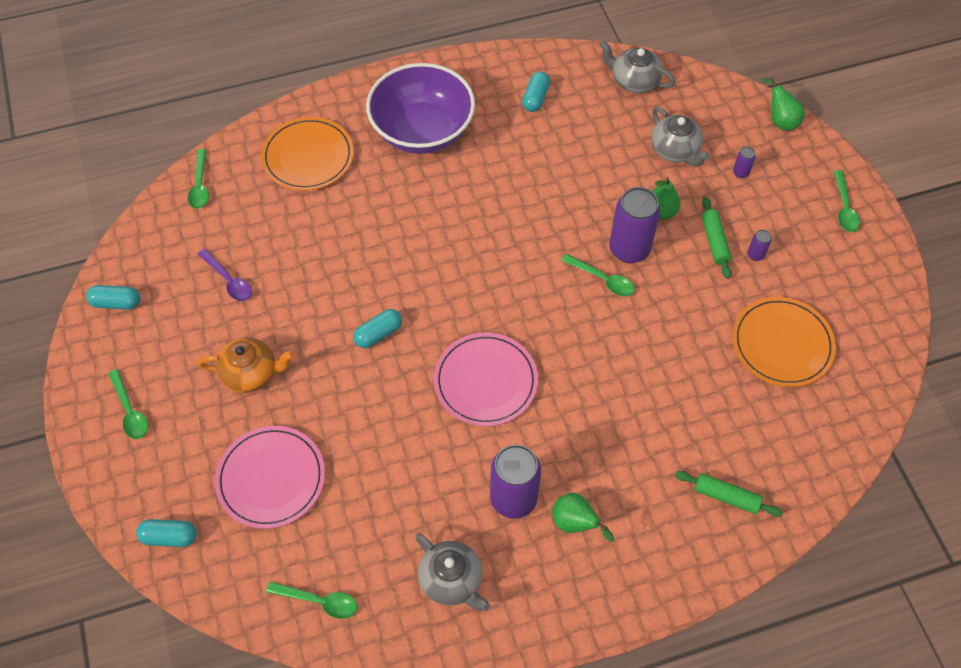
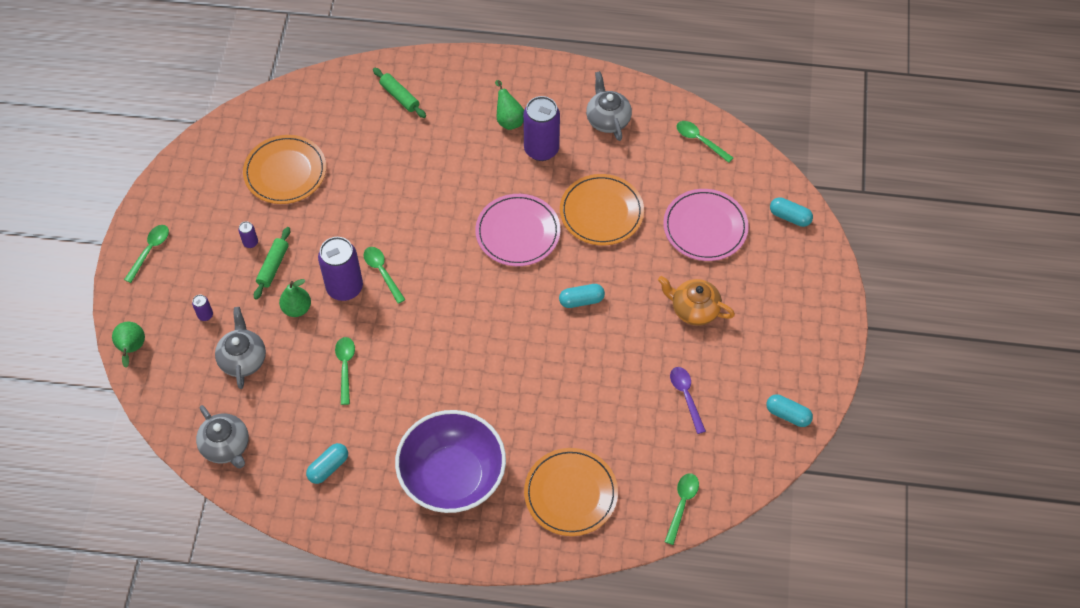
camera: 155 degrees left, 0 degrees up
(130, 411) = (797, 317): green spoon -> green spoon (345, 366)
(402, 446) = (601, 212): none -> orange plate

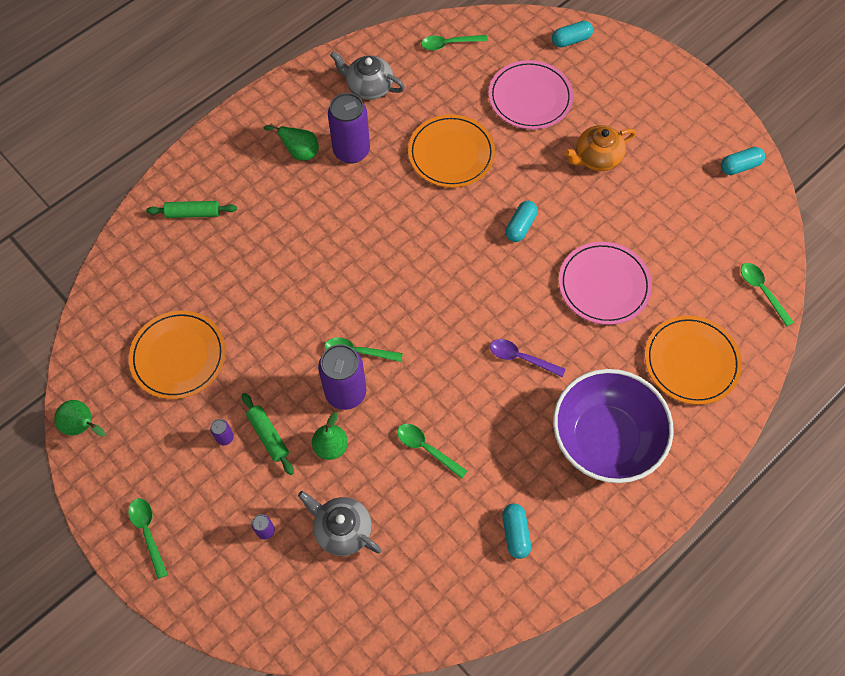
camera: 50 degrees left, 5 degrees up
(132, 349) = (241, 623): green pear -> green pear (83, 426)
(226, 446) = (421, 608): grey teapot -> none
(518, 232) = (414, 224): pink plate -> pink plate (604, 285)
(686, 396) = (668, 219): purple spoon -> purple spoon (520, 358)

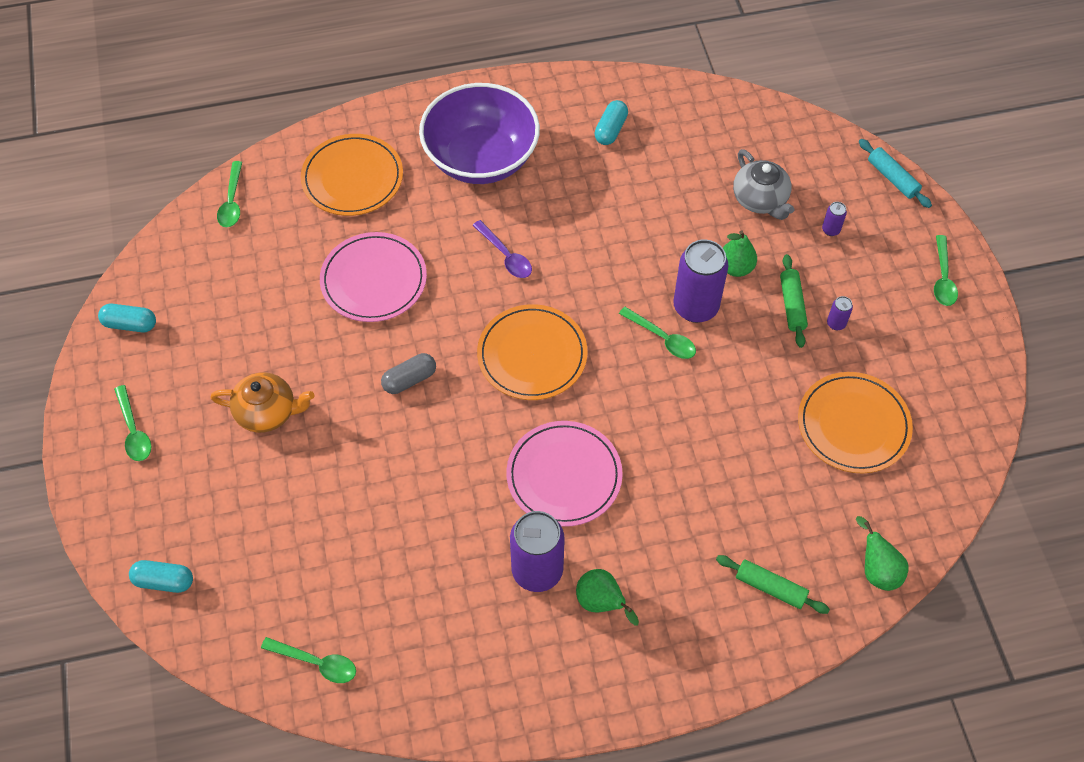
camera: 150 degrees left, 5 degrees down
(83, 426) = (980, 403): green pear -> green pear (877, 570)
(230, 624) = (892, 178): none -> turquoise rolling pin
(369, 87) = (461, 652): grey teapot -> none
(426, 448) = (647, 225): green spoon -> green spoon (134, 431)
(451, 153) = (423, 504): orange plate -> orange plate (532, 355)
(520, 226) = (409, 379): turquoise capsule -> grey capsule
(530, 97) = (278, 527): pink plate -> pink plate (564, 476)

